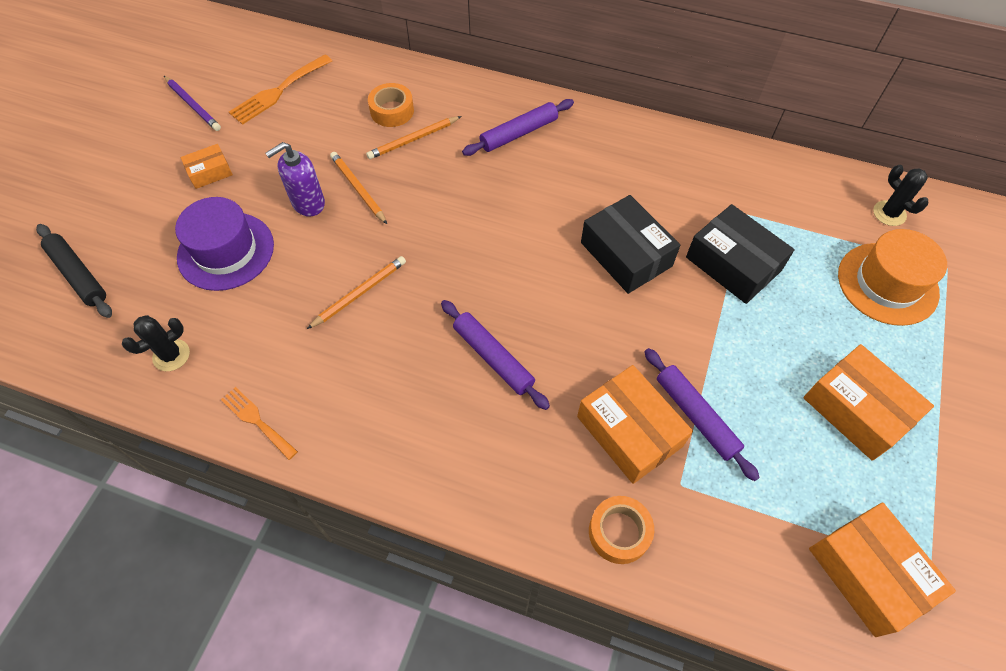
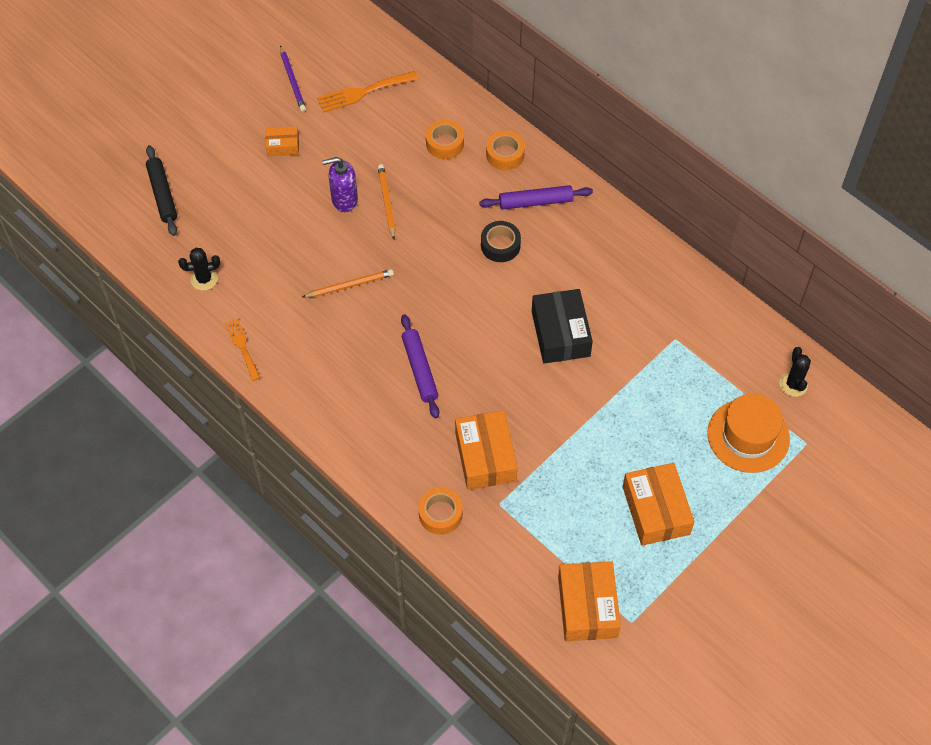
camera: 25 degrees right, 0 degrees up
(226, 251) = (269, 215): purple hat -> none
(413, 139) = (449, 175): orange pencil -> none
(461, 100) = (505, 155): none -> orange tape
(507, 188) = (500, 245): none -> black tape
(696, 416) = (538, 466): purple rolling pin -> none
(733, 264) = (638, 373): black box -> none

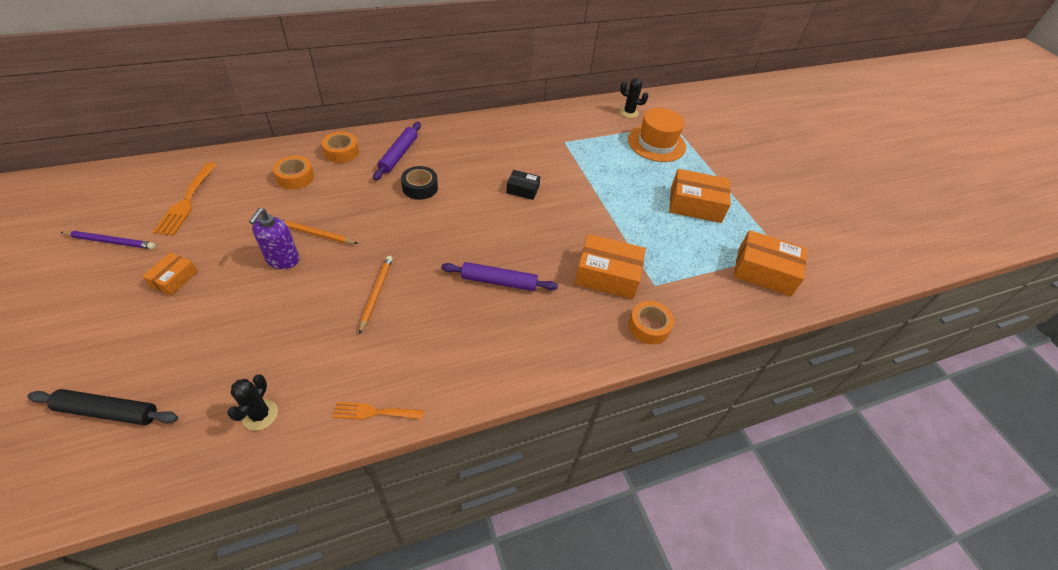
camera: 70 degrees left, 10 degrees down
(560, 333) = (522, 190): black box -> black box, size x0.54

